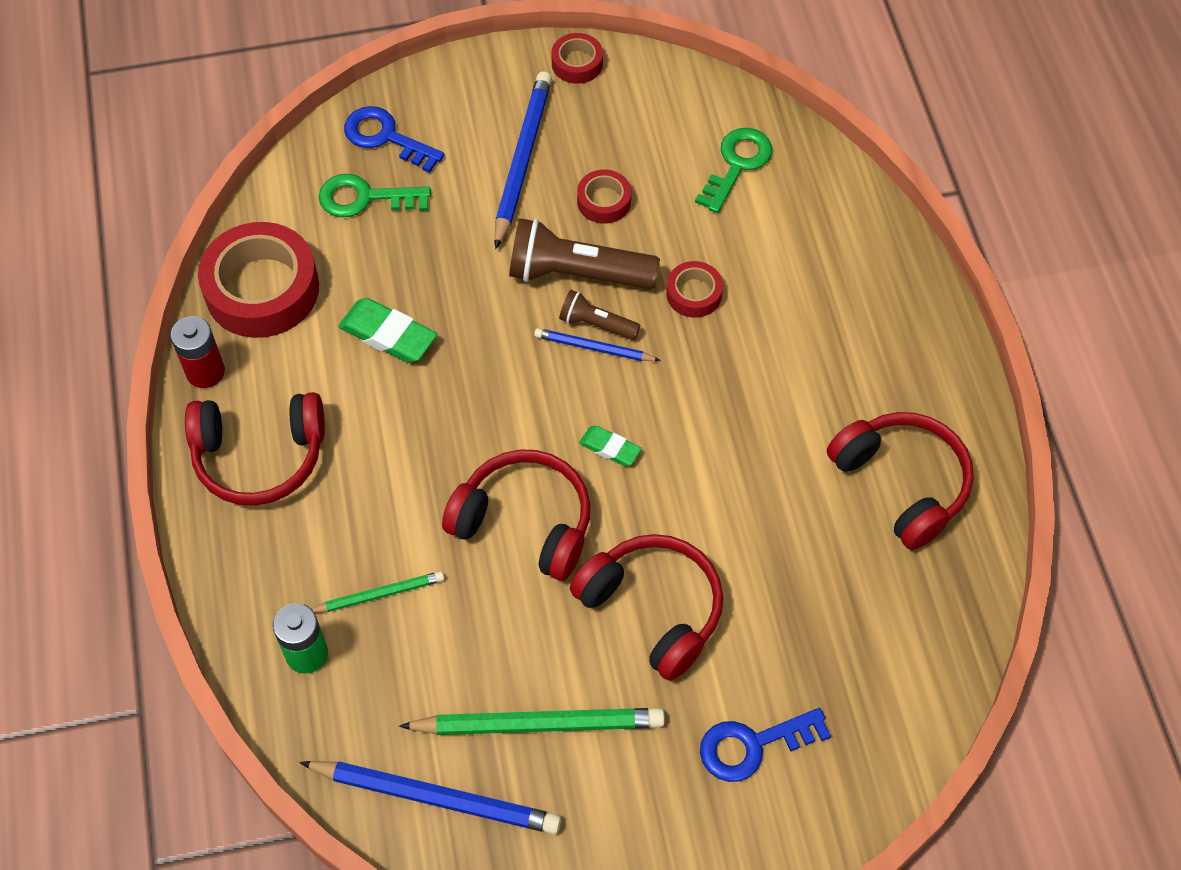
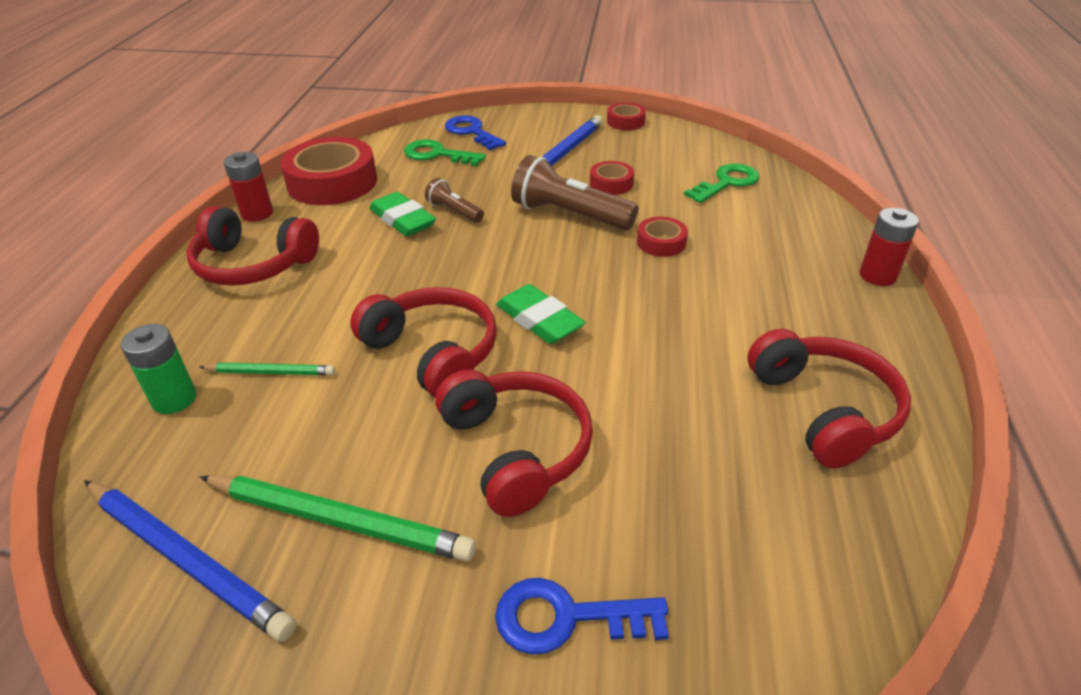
camera: 20 degrees right, 20 degrees down
(594, 348) = (560, 257): blue pencil -> none
(596, 324) = (569, 244): brown flashlight -> brown flashlight (454, 211)
(610, 448) = (539, 320): green eraser -> green eraser, size x1.69
(924, 286) = (877, 276): none -> red battery

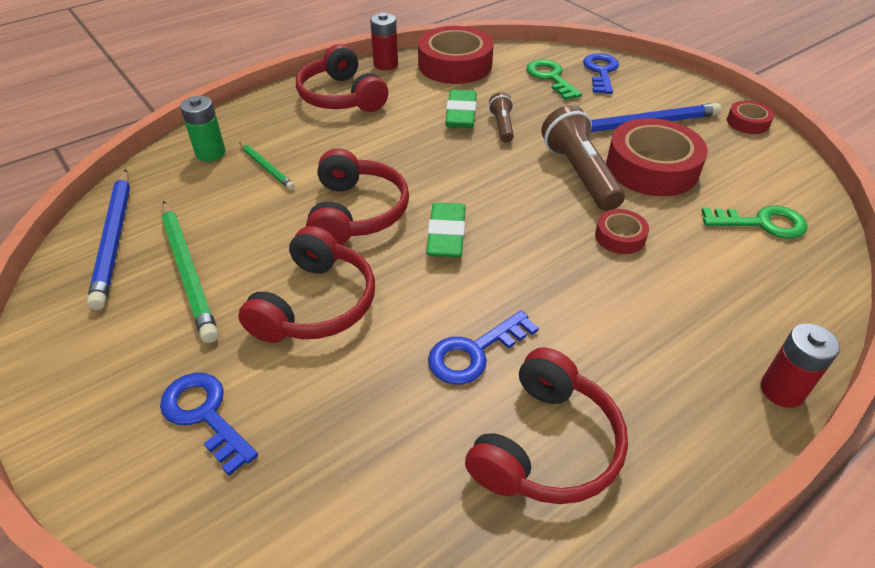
camera: 45 degrees right, 5 degrees up
(611, 183) = (652, 168): red tape -> red tape, size x2.05
(691, 388) = (474, 352): none -> blue key

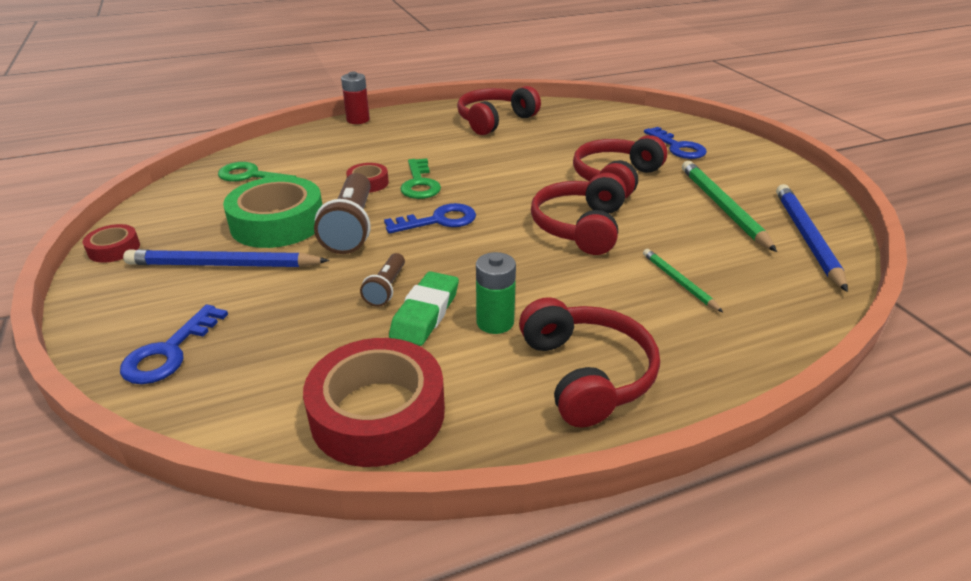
camera: 165 degrees left, 10 degrees down
(210, 153) = (756, 310): green battery -> green battery (495, 322)
(385, 64) = (499, 439): red battery -> none
(446, 235) = (505, 201): green eraser -> none
(474, 352) = (514, 148): blue key -> blue key (438, 220)
(550, 78) = (253, 354): green key -> green key (419, 183)
(652, 168) = (278, 223): red tape -> green tape

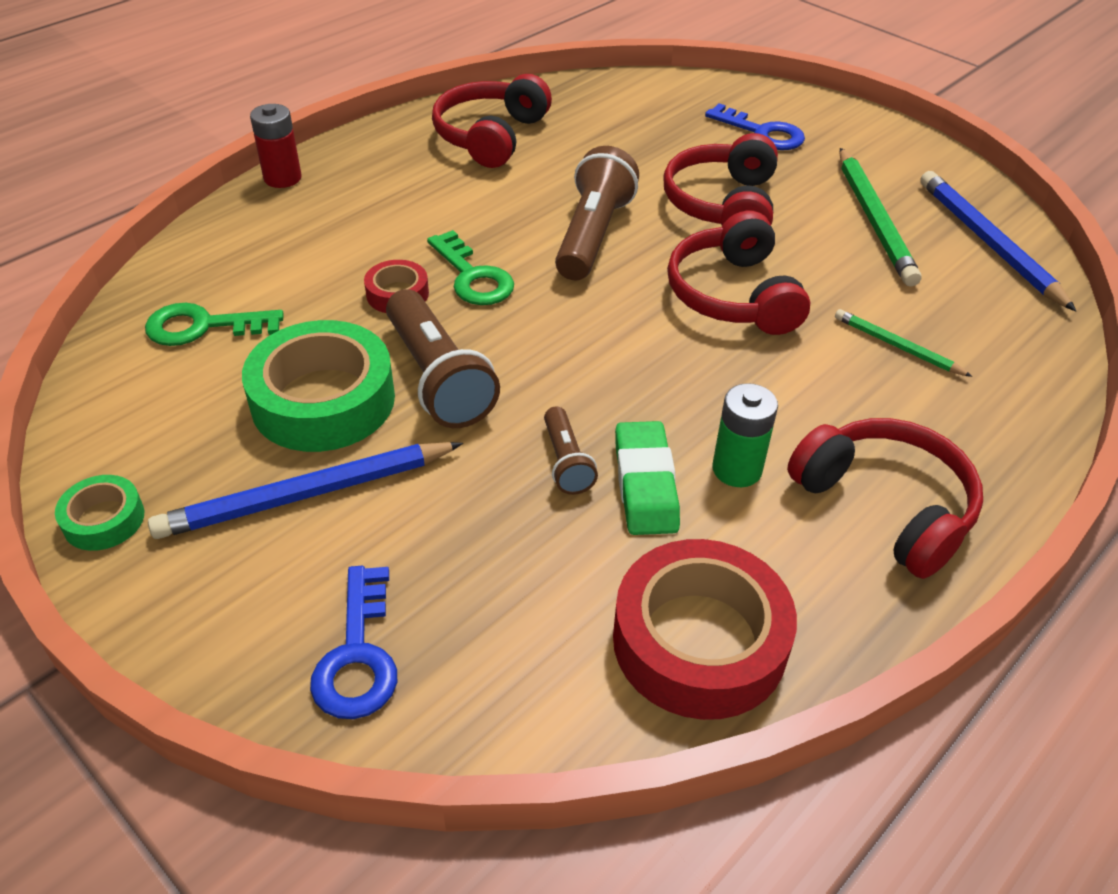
camera: 25 degrees left, 10 degrees up
(114, 249) = (104, 519): red tape -> green tape
(438, 220) = (548, 333): blue key -> none
(513, 178) = (593, 235): none -> brown flashlight
(722, 207) = (874, 220): green pencil -> green pencil turned 150 degrees counterclockwise

